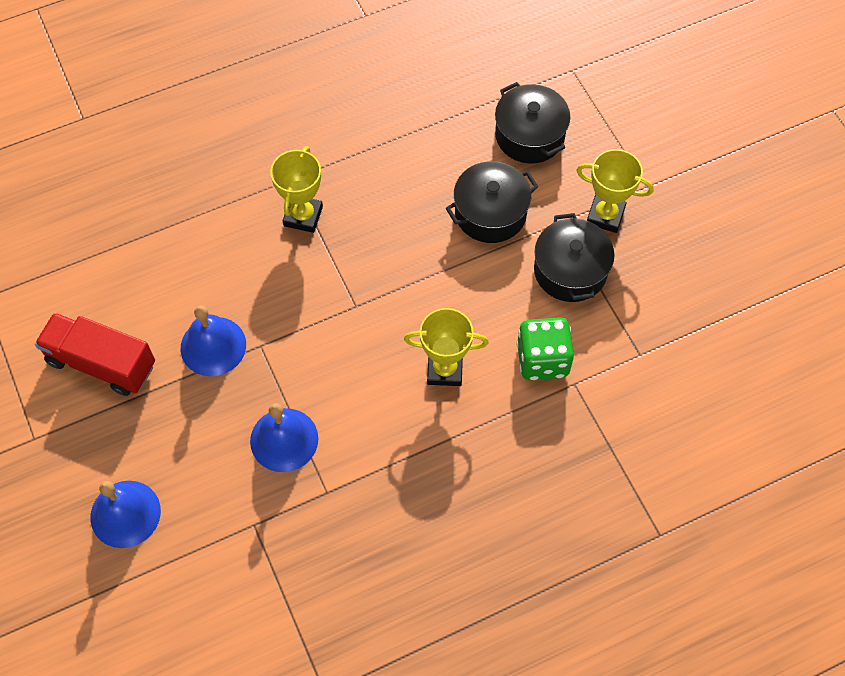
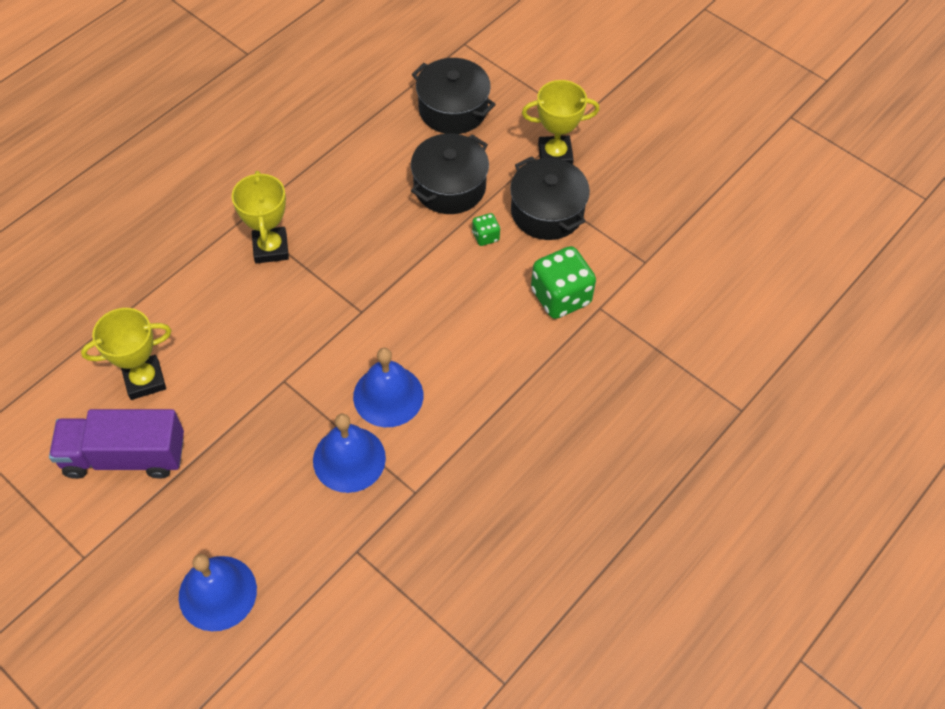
camera: 25 degrees left, 5 degrees down
(101, 363) = (125, 456): red truck -> purple truck
(213, 346) = (235, 398): blue bell -> blue bell (388, 396)
(445, 370) = (474, 338): yellow trophy -> yellow trophy (145, 380)
(501, 274) = (485, 236): none -> green dice

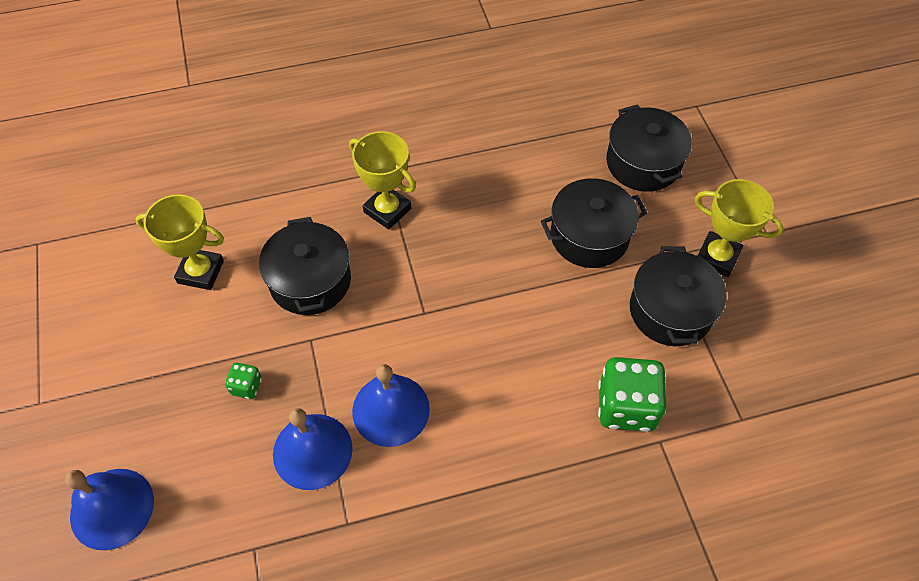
camera: 35 degrees right, 0 degrees up
(125, 456) = (135, 331): purple truck -> none
(248, 337) = (310, 281): none -> black pot
(271, 248) = (387, 210): yellow trophy -> yellow trophy turned 75 degrees counterclockwise
(485, 236) = (591, 303): green dice -> green dice (246, 386)

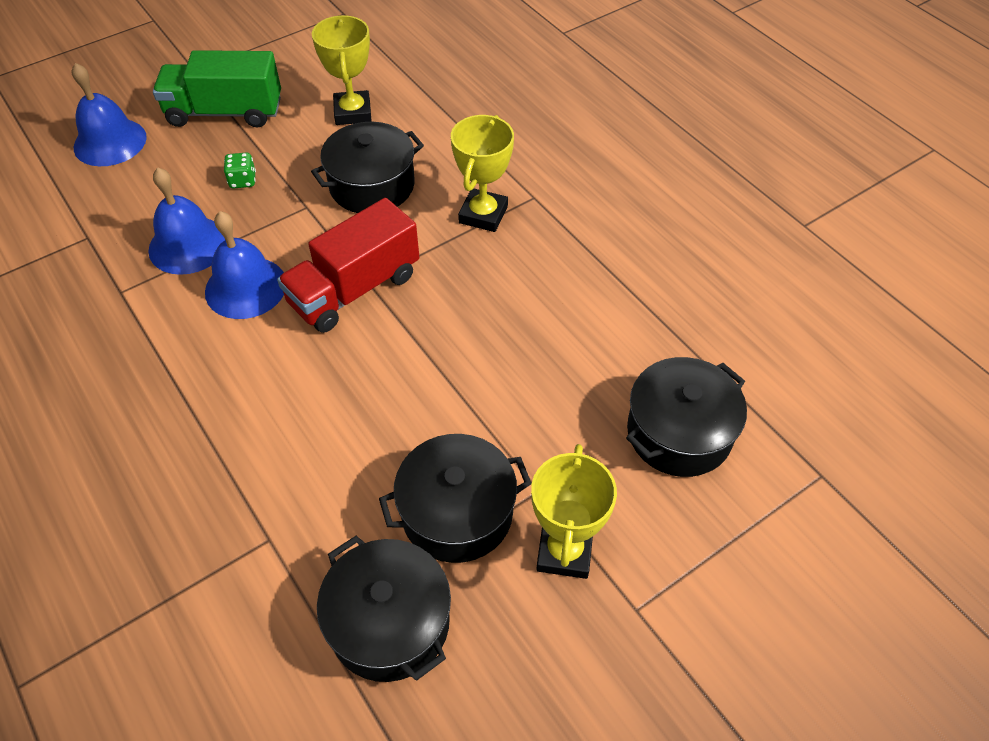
camera: 70 degrees right, 5 degrees down
(132, 384) = (225, 112): none -> green truck
(430, 324) = (354, 289): none -> red truck
(589, 236) = (533, 401): black pot -> black pot (389, 623)
(626, 406) = (305, 493): green dice -> none

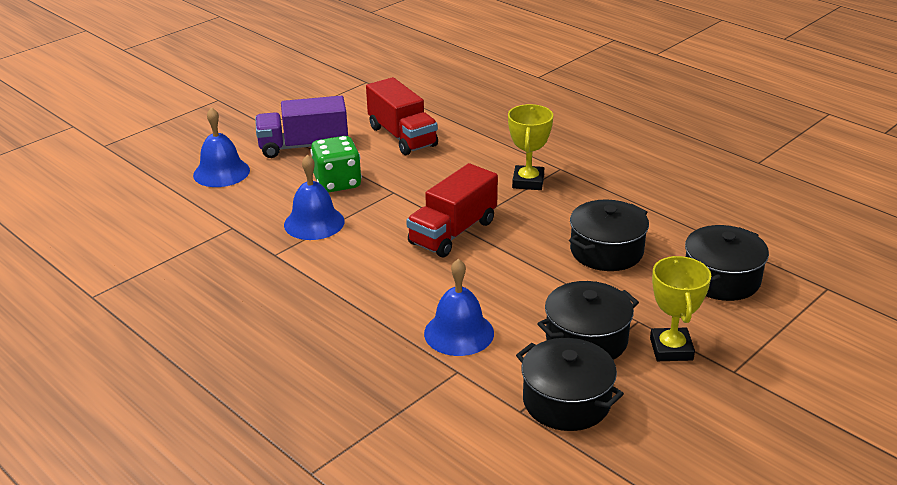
camera: 10 degrees left, 20 degrees down
(225, 112) = (303, 146): green truck -> purple truck
(243, 181) = (337, 183): green dice -> green dice, size x2.07
(246, 287) = (370, 241): blue bell -> blue bell (459, 333)
(352, 112) = (402, 136): yellow trophy -> red truck
(372, 185) = (437, 175): black pot -> black pot (606, 251)

